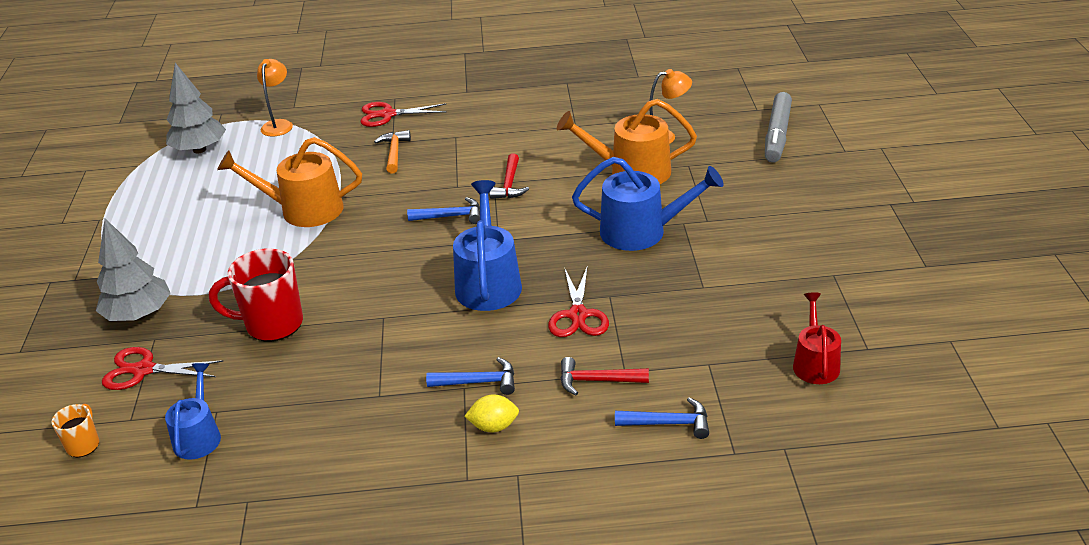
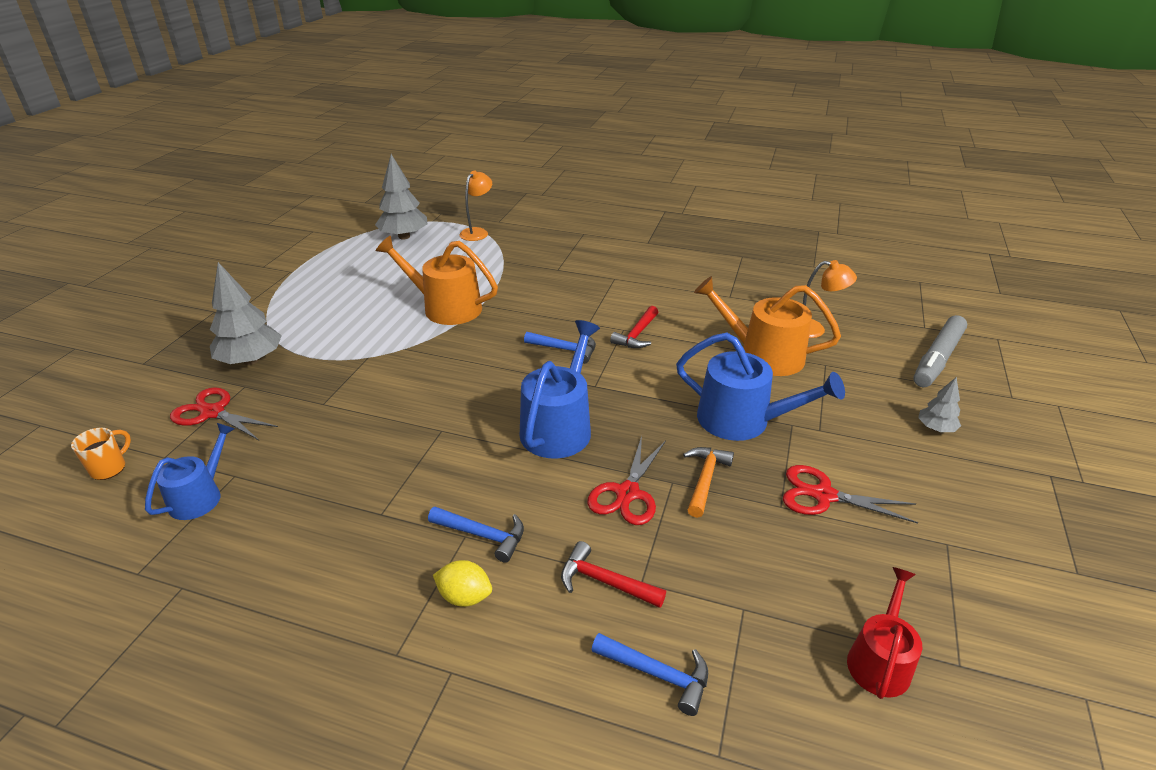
camera: 20 degrees right, 0 degrees up
(272, 324) = (344, 405): red mug -> none
(387, 115) = (569, 245): red scissors -> red scissors (823, 495)
(394, 152) = (553, 278): orange hammer -> orange hammer (705, 479)
(796, 193) = (935, 428): none -> grey tree

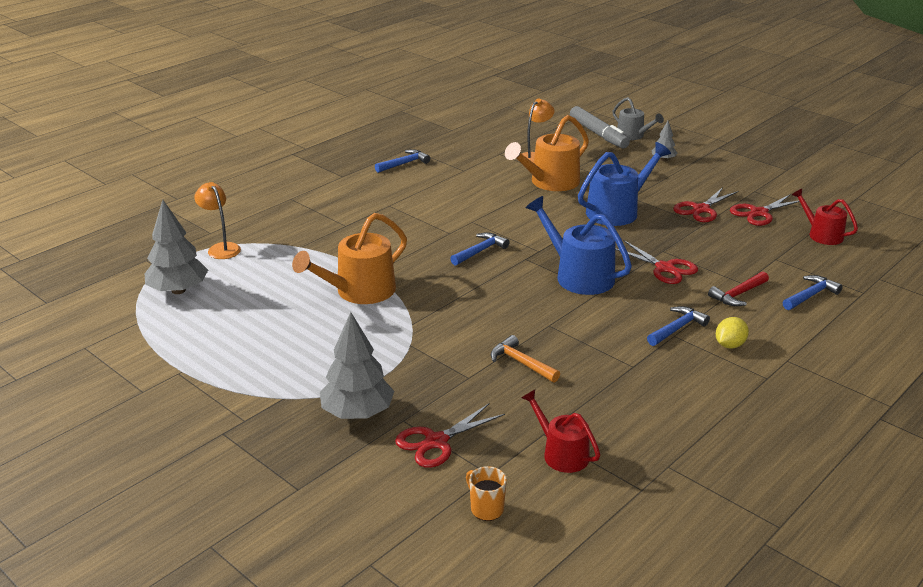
camera: 65 degrees left, 5 degrees down
(200, 496) = (561, 453): blue watering can -> red watering can
(637, 334) = (484, 218): red hammer -> none
(705, 479) = (667, 239): orange hammer -> orange hammer (521, 363)
(706, 263) = (404, 164): none -> blue hammer
(876, 562) = (759, 213): none -> red scissors
(973, 387) = (633, 135): none -> grey watering can

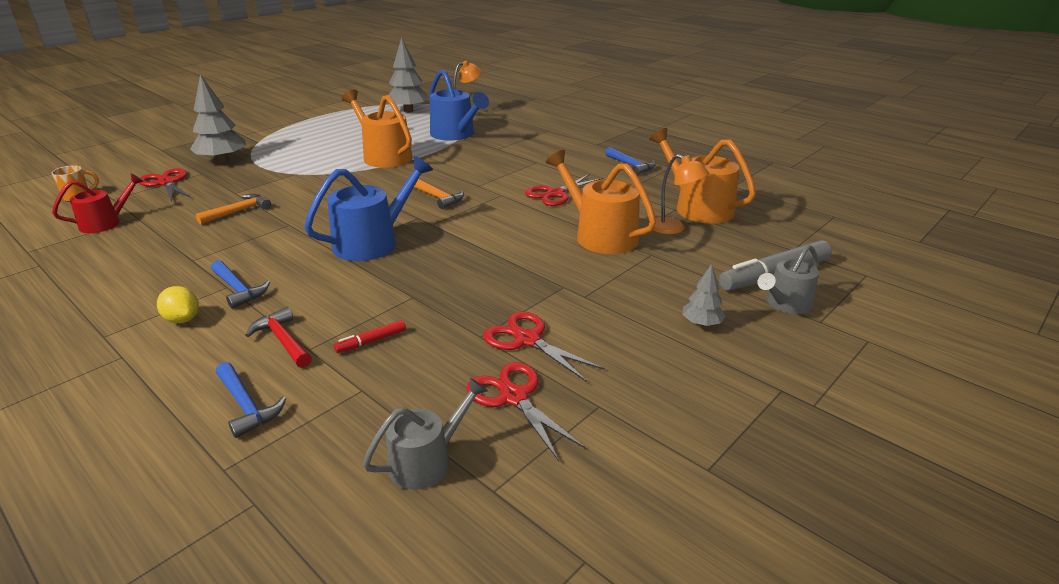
camera: 90 degrees right, 0 degrees up
(480, 251) = (438, 198): blue hammer -> orange hammer
(496, 145) = (698, 207): none -> orange watering can
(617, 211) = (522, 273): blue watering can -> blue watering can (455, 134)
(665, 268) = (369, 294): red scissors -> red scissors (555, 194)
(725, 261) = (371, 341): none -> red marker
(822, 235) = (426, 461): red watering can -> grey watering can

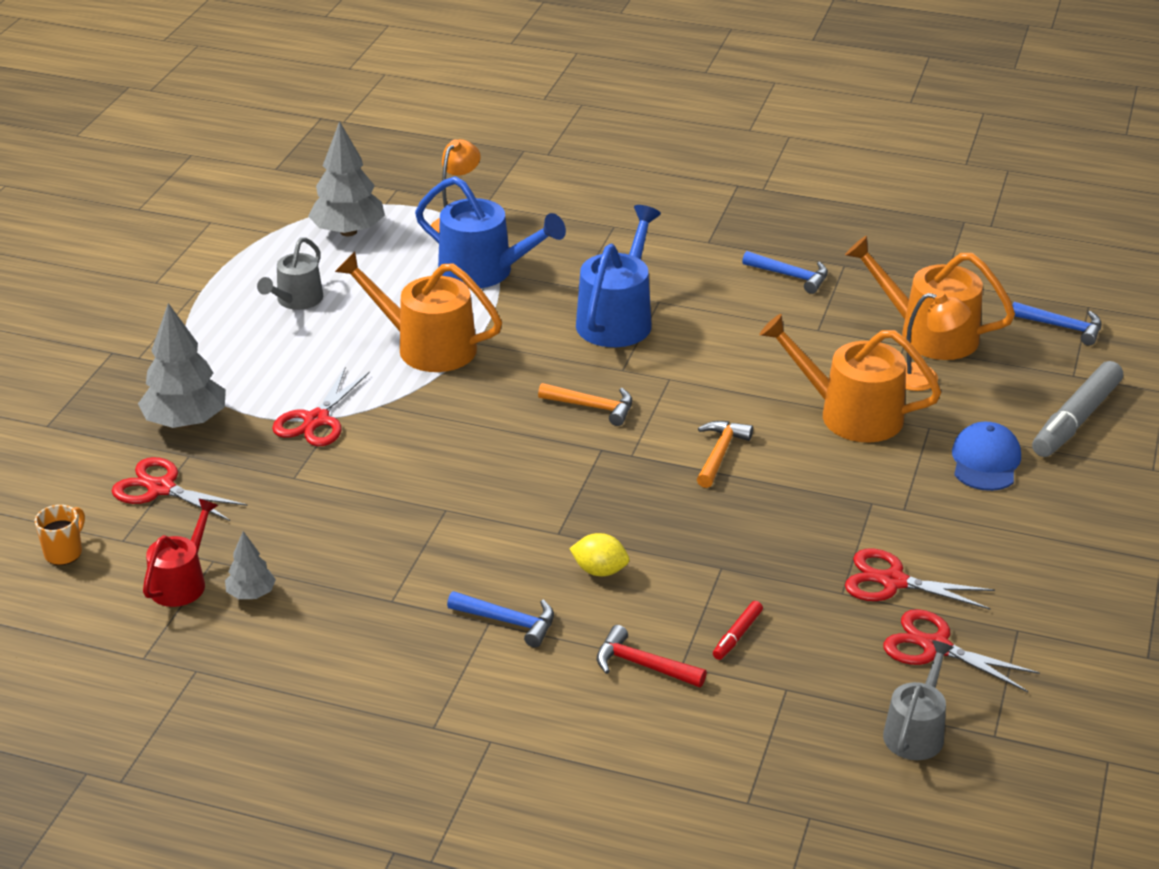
camera: 25 degrees left, 5 degrees up
(183, 319) = (496, 678): yellow lemon -> yellow lemon (599, 571)
(238, 211) = (346, 508): orange hammer -> orange hammer (720, 454)
(246, 406) = (694, 742): blue hammer -> blue hammer (1062, 327)
(372, 242) = (588, 506): blue watering can -> blue watering can (617, 319)
(555, 194) = (737, 357): red scissors -> red scissors (316, 420)
(677, 283) = (985, 461): none -> blue cap
(701, 323) = (1045, 507): grey tree -> grey tree (251, 594)
(785, 304) = (1109, 456): grey watering can -> grey watering can (296, 300)

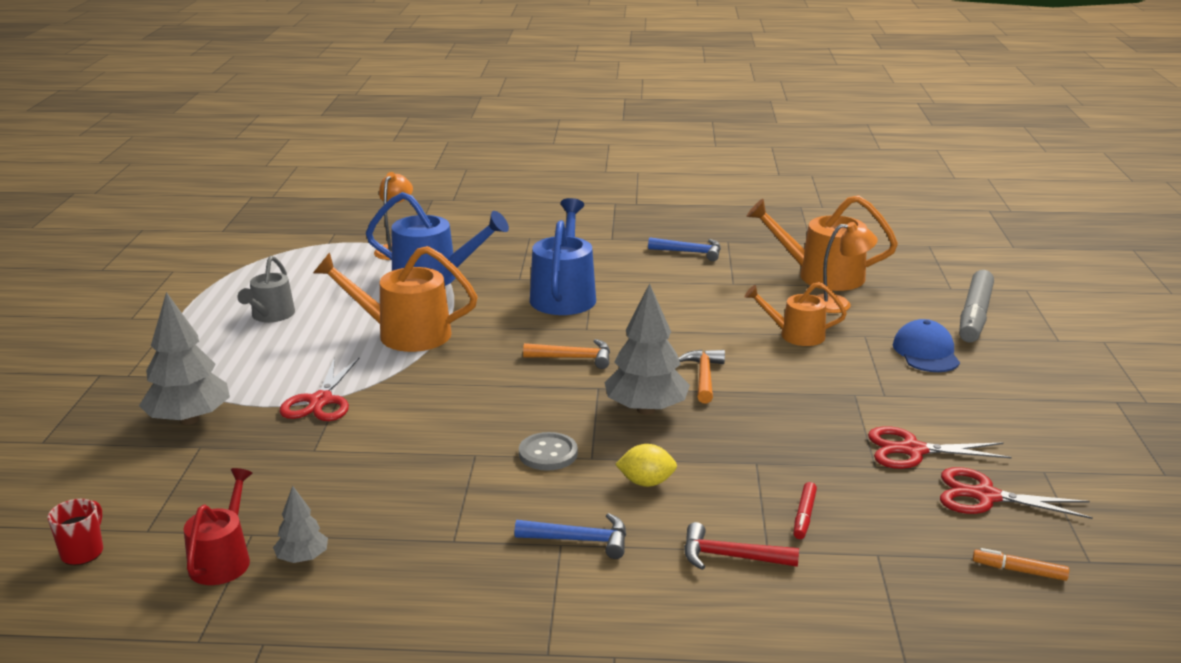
camera: 15 degrees left, 10 degrees down
(64, 552) = (83, 552): orange mug -> red mug
(161, 488) = (178, 478): red scissors -> none
(348, 232) = (302, 264): grey tree -> grey tree (646, 409)
(517, 521) = (548, 453): none -> grey button
(851, 414) = (796, 335): orange watering can -> orange watering can, size x0.61
(916, 732) = (1019, 571): grey watering can -> orange marker
(1062, 327) = (919, 259): blue hammer -> none

